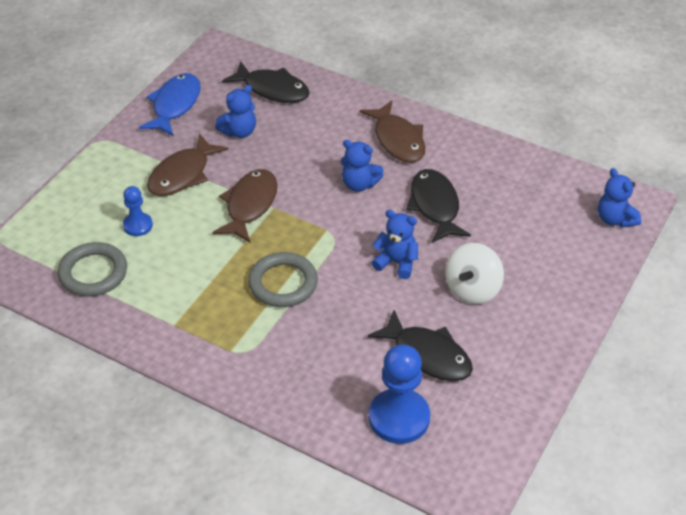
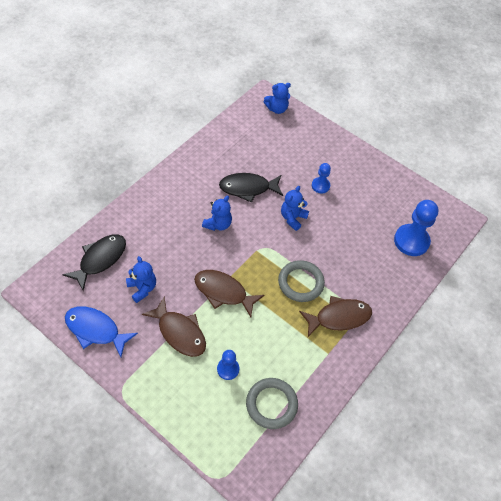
camera: 85 degrees left, 10 degrees up
(397, 140) = (180, 194): brown fish -> brown fish (339, 317)
(427, 355) = (367, 218): black fish -> none
(472, 289) = (320, 186): white spinning top -> blue pawn

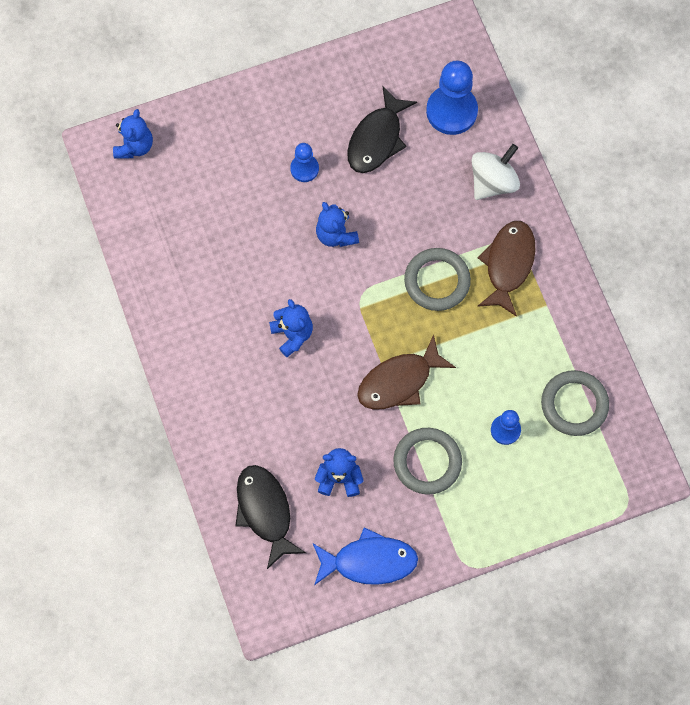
camera: 55 degrees left, 15 degrees up
(95, 330) = (369, 561): blue fish -> blue fish turned 150 degrees counterclockwise
(179, 332) = (427, 462): brown fish -> grey ring
(248, 188) = (255, 264): black fish -> black fish (377, 139)
(385, 283) = (493, 182): none -> white spinning top

